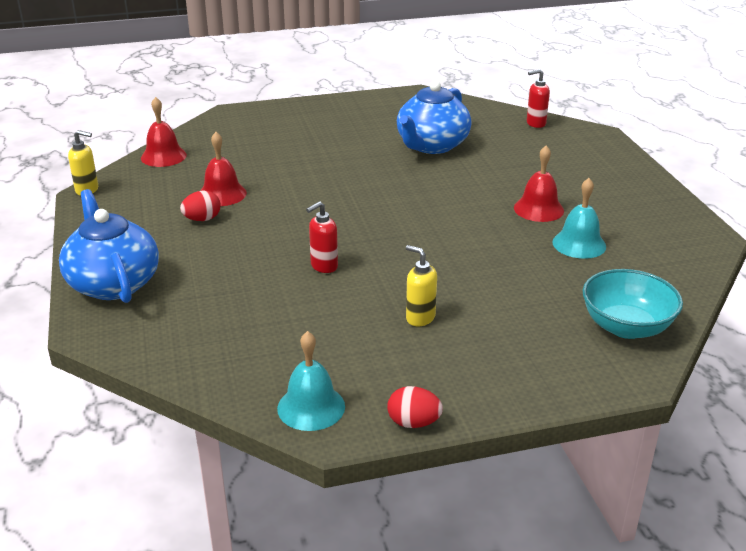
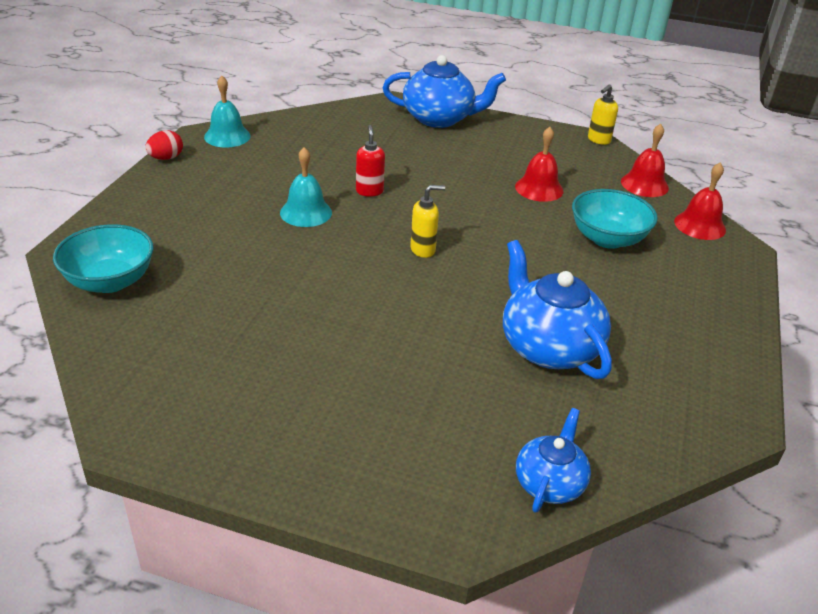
camera: 120 degrees right, 5 degrees up
(202, 219) = (500, 168): red egg -> none
(274, 153) = (607, 239): none -> turquoise bowl
(420, 318) = (254, 201): yellow soap dispenser -> yellow soap dispenser (423, 250)
(535, 123) = (549, 483): red soap dispenser -> blue teapot
(538, 209) = (328, 344): red bell -> red bell (700, 225)
(579, 244) = (239, 330): turquoise bell -> turquoise bell (306, 212)

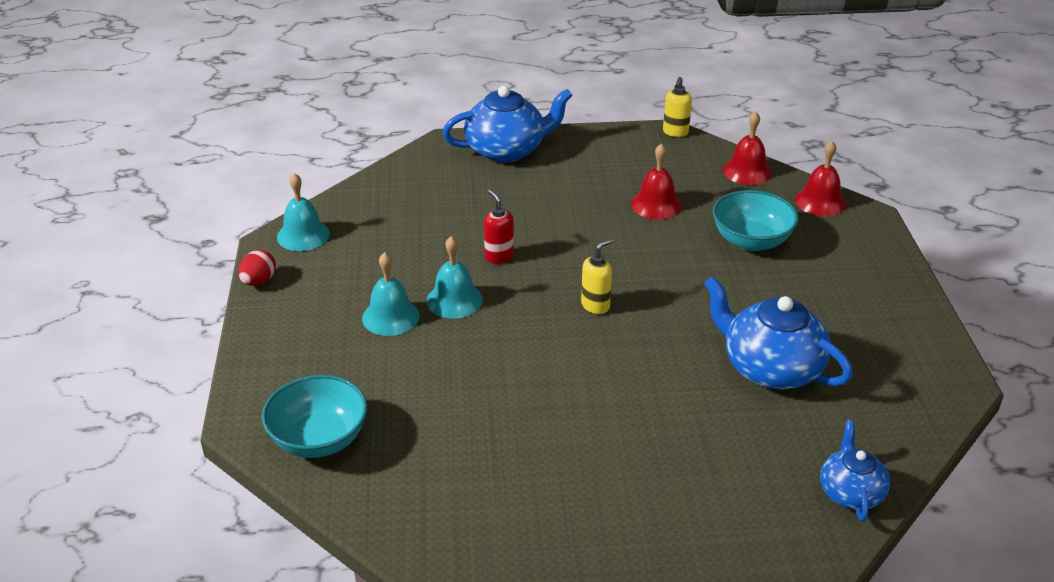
camera: 20 degrees left, 0 degrees up
(244, 210) = (390, 317): none -> turquoise bell

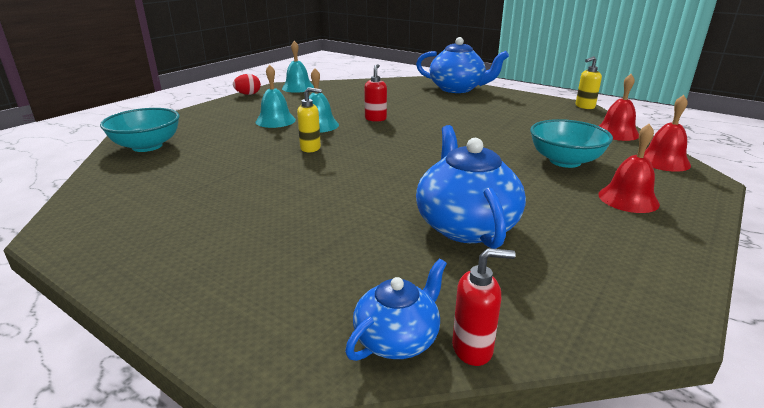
camera: 40 degrees right, 10 degrees down
(595, 305) = (393, 152): yellow soap dispenser -> yellow soap dispenser (311, 148)
(656, 204) = (516, 128): red bell -> red bell (628, 199)
(894, 470) = (473, 349): none -> red soap dispenser

